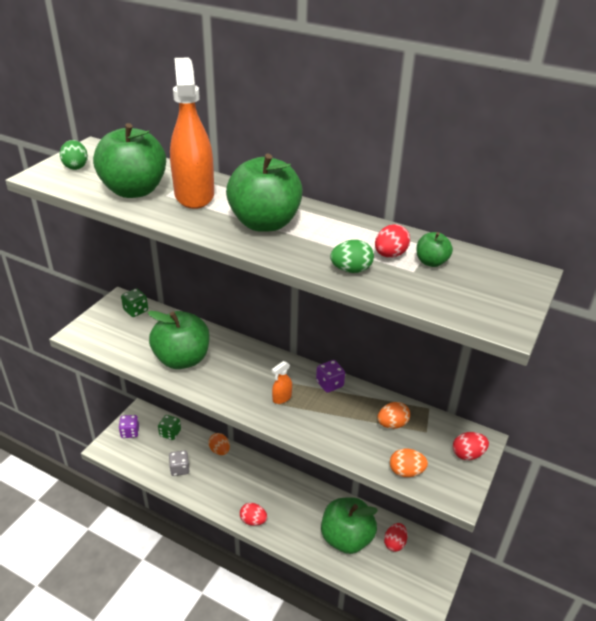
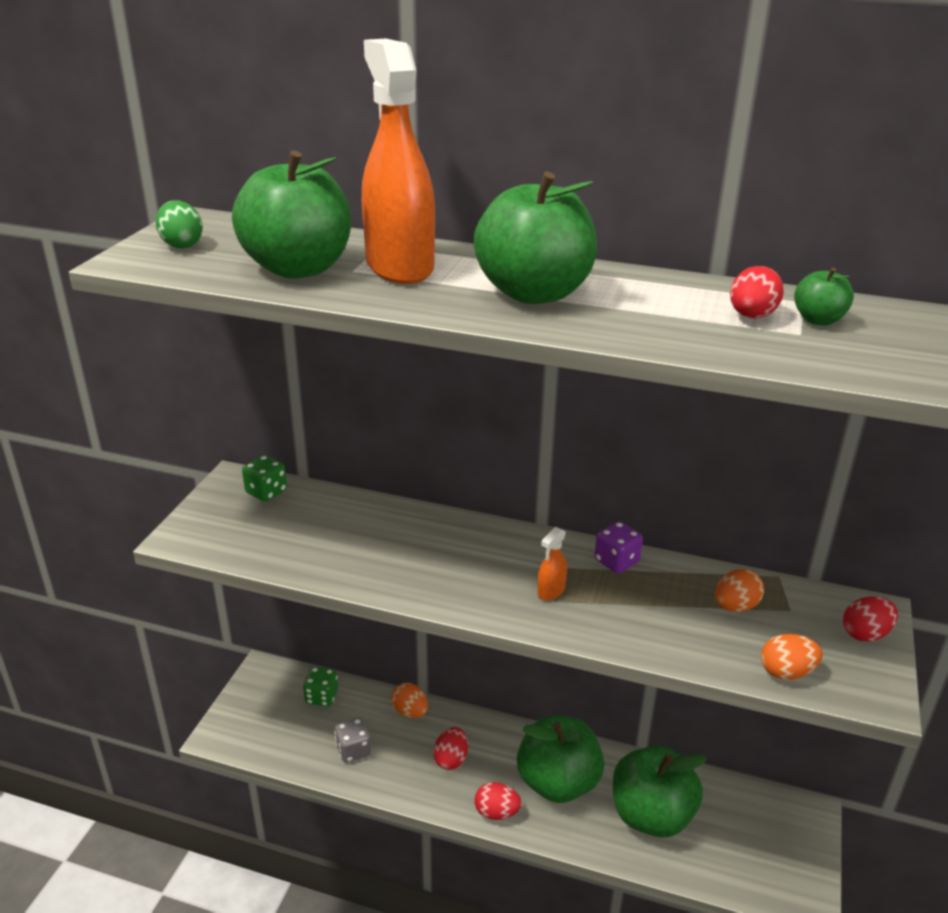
camera: 10 degrees left, 5 degrees down
(130, 432) = (254, 705): purple dice -> none
(182, 359) = (369, 555): green apple -> green apple (558, 782)
(351, 270) = (707, 340): green egg -> none
(394, 543) = (726, 810): red egg -> red egg (451, 759)

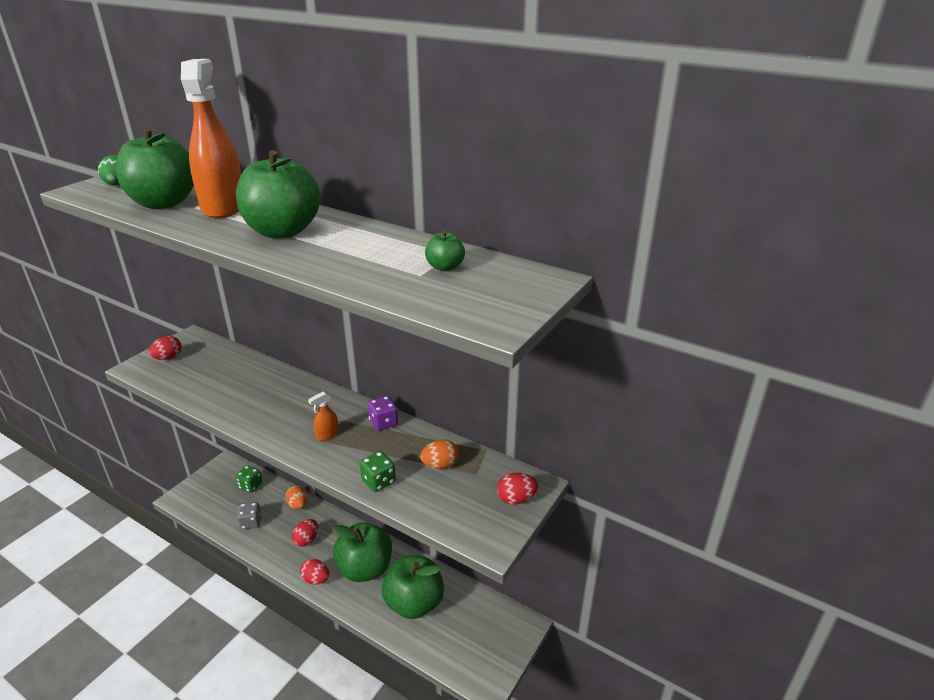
camera: 15 degrees right, 0 degrees up
(266, 492) = (203, 347): green dice -> green dice (378, 481)
(751, 316) = (403, 260): red egg -> red egg (168, 358)
(786, 672) = (440, 514): orange egg -> none

